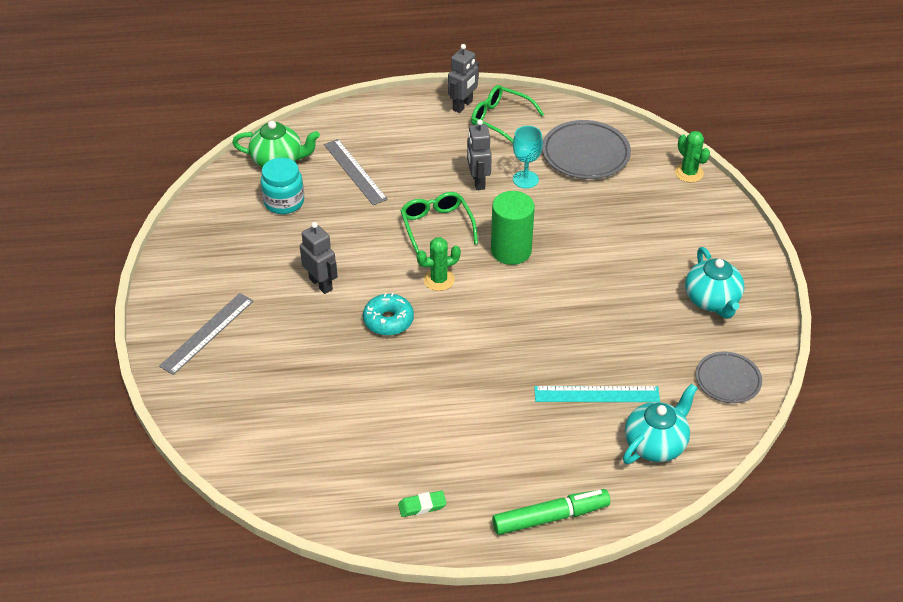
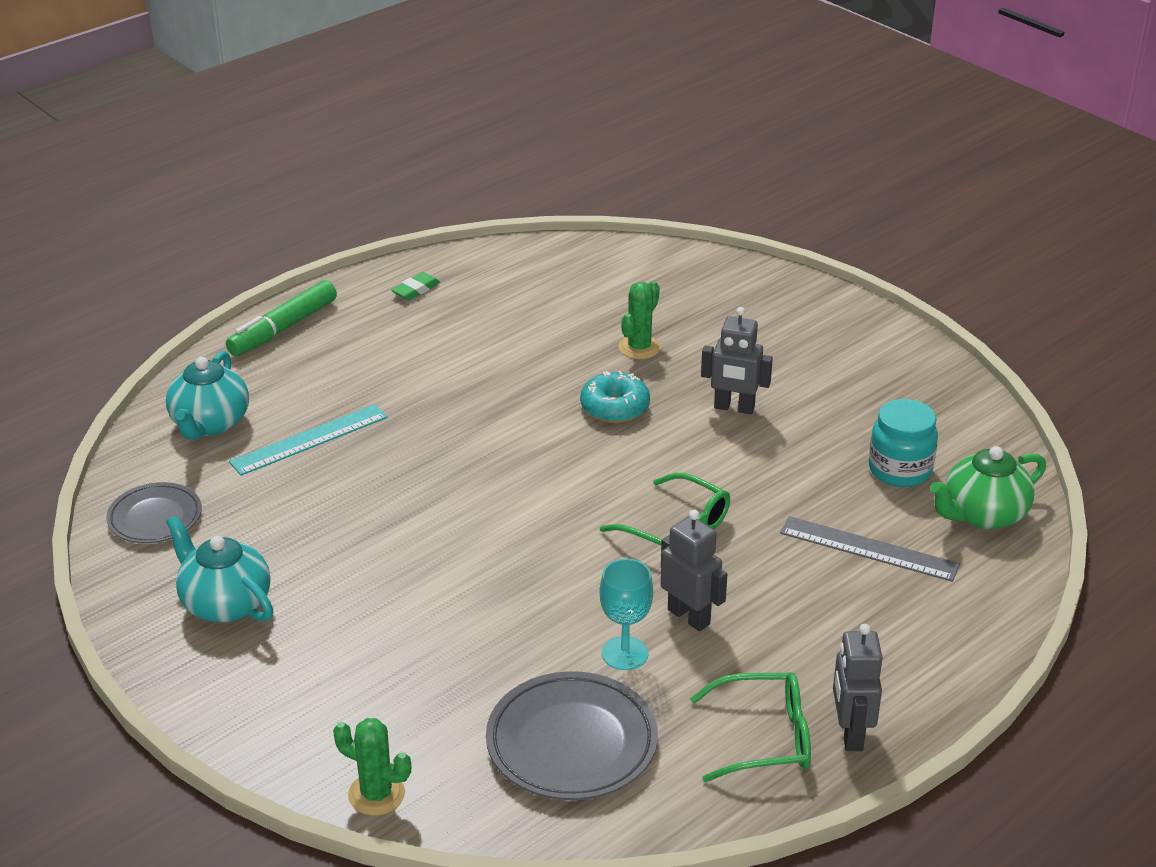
camera: 145 degrees right, 10 degrees down
(207, 333) = (787, 319): grey ruler -> none
(439, 280) = (604, 471): green cactus -> green cactus (639, 347)
(511, 250) = (549, 544): green cylinder -> none

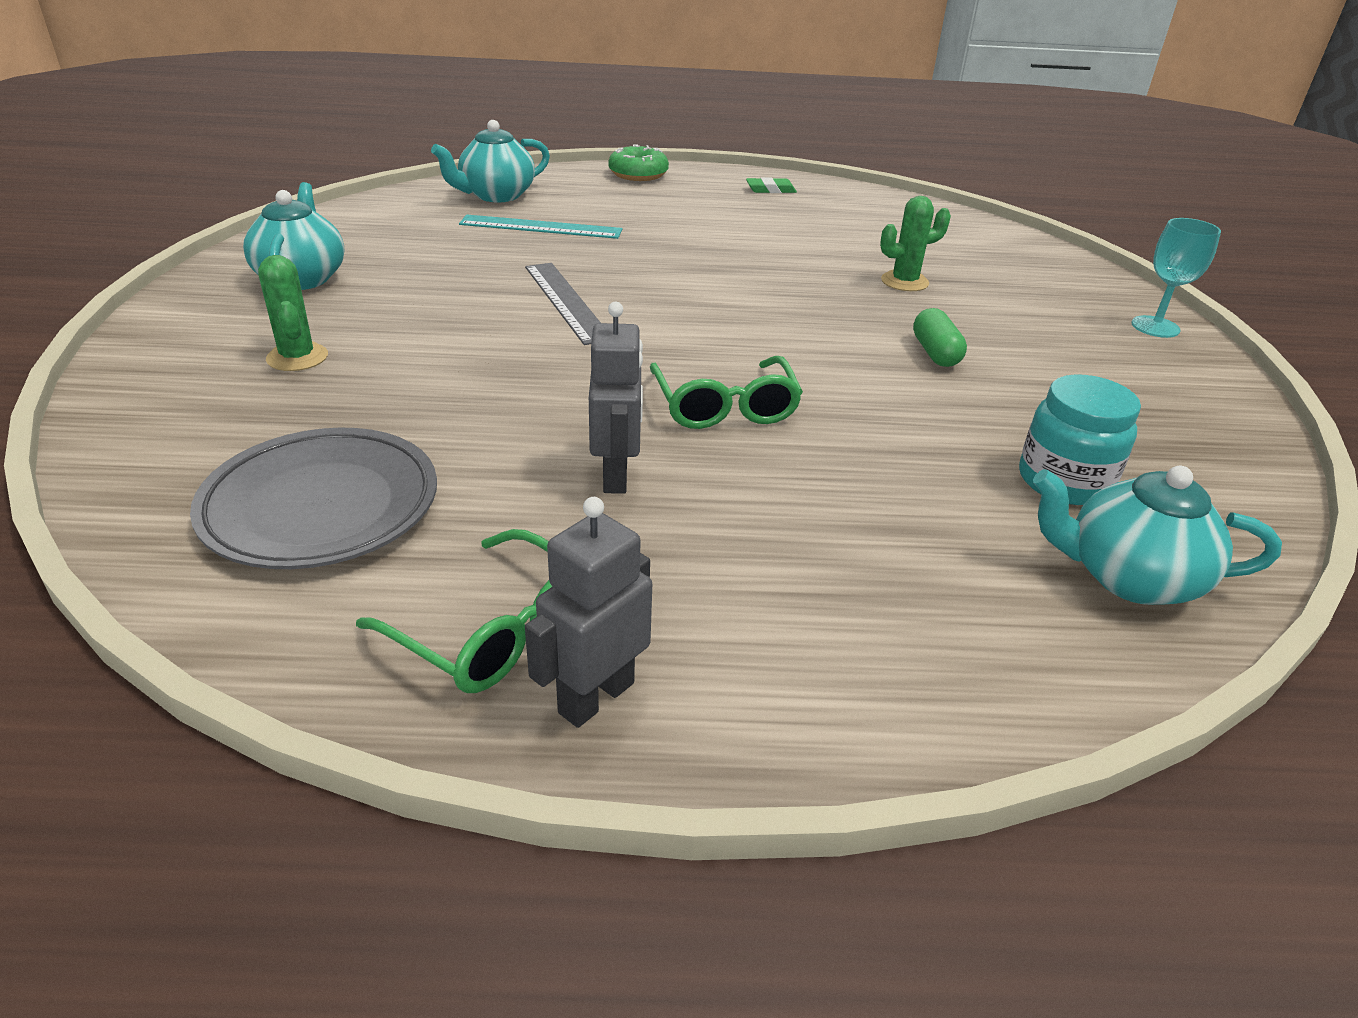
camera: 40 degrees right, 0 degrees up
(155, 518) = (364, 221): grey plate -> none
(283, 328) = (638, 174): green marker -> green donut
(376, 794) = (118, 442): green cactus -> green cactus (297, 357)
(615, 407) = (815, 306): turquoise donut -> none
(625, 653) = (503, 468): turquoise goblet -> turquoise goblet (1155, 327)
(734, 408) = (935, 353): grey robot -> green capsule
(869, 549) = (916, 529): grey ruler -> grey ruler (566, 301)
(983, 514) = (1129, 577): green teapot -> turquoise teapot

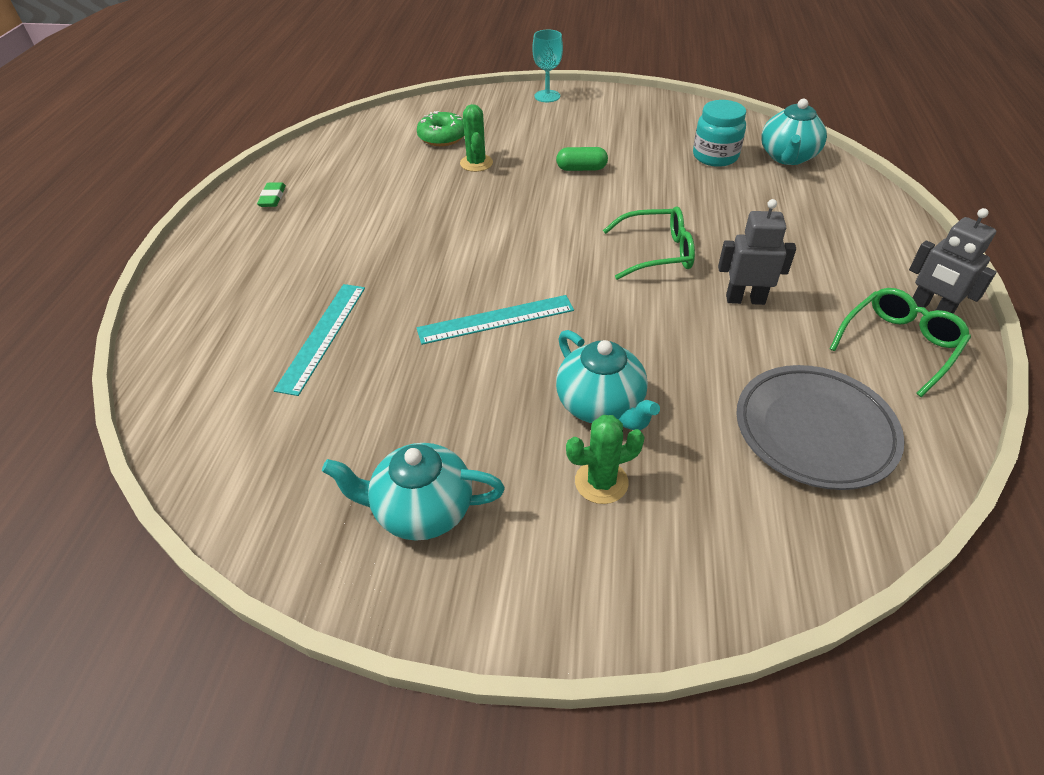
camera: 80 degrees left, 10 degrees up
(496, 195) = (217, 371): turquoise teapot -> turquoise teapot (601, 405)
(566, 301) = (496, 319): grey ruler -> turquoise ruler
(638, 174) = (195, 270): green donut -> green donut (442, 137)

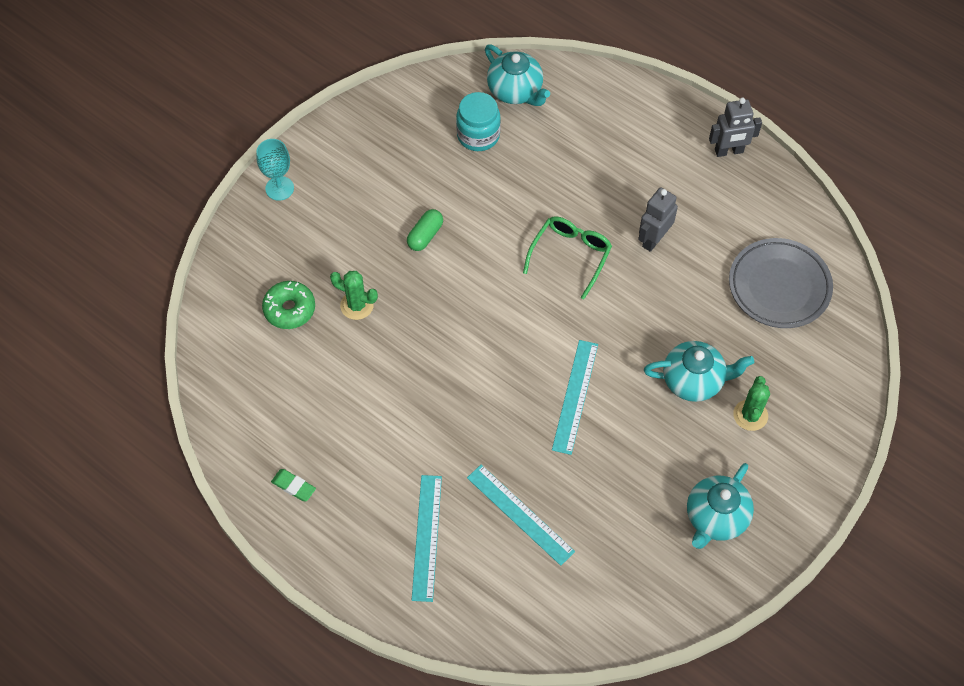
camera: 60 degrees left, 15 degrees up
(260, 286) = (427, 537): none -> turquoise ruler
(899, 344) = (745, 191): green glasses -> none

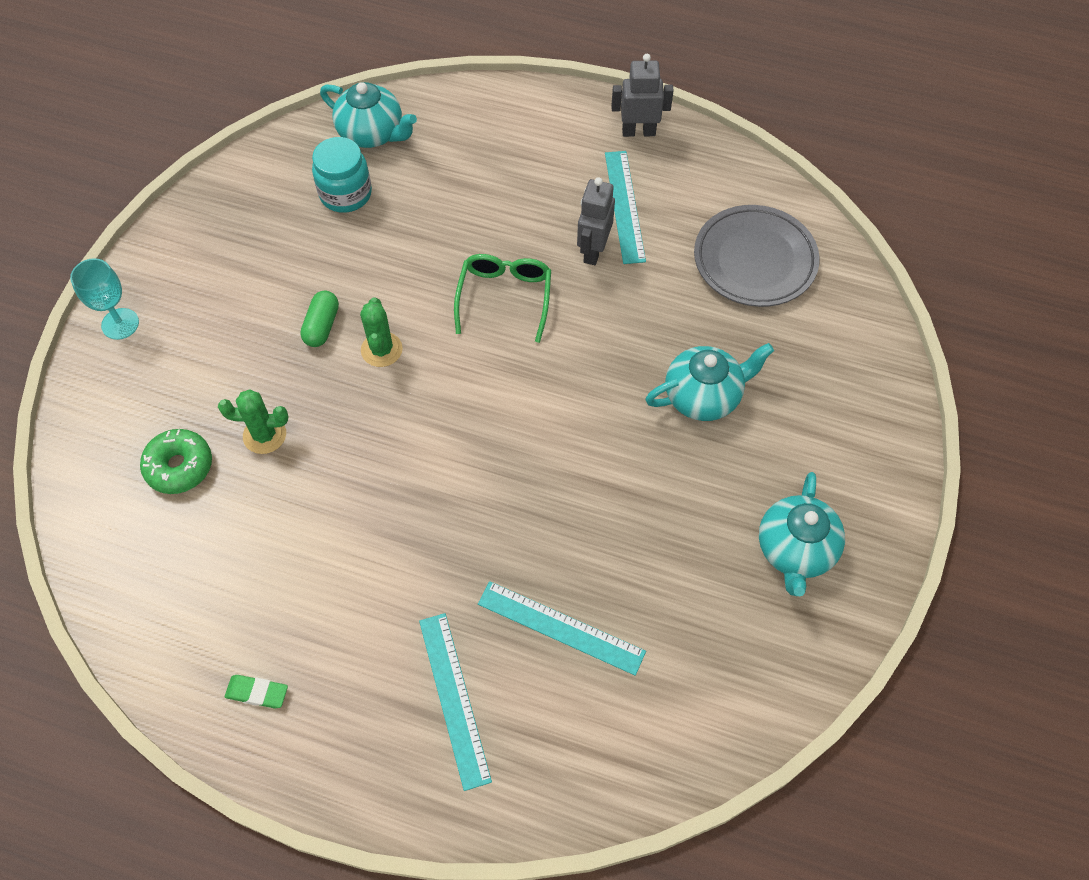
camera: 20 degrees left, 0 degrees up
(575, 396) = (573, 459): turquoise ruler -> turquoise ruler (624, 206)
(729, 151) = (638, 132): grey robot -> grey robot turned 150 degrees counterclockwise
(750, 415) = (784, 415): green cactus -> green cactus (381, 350)

